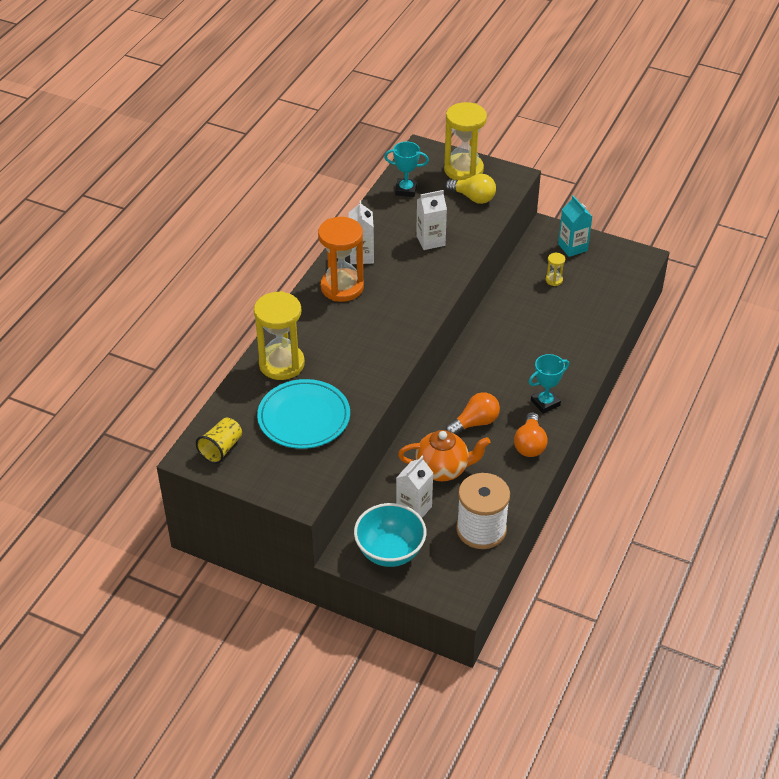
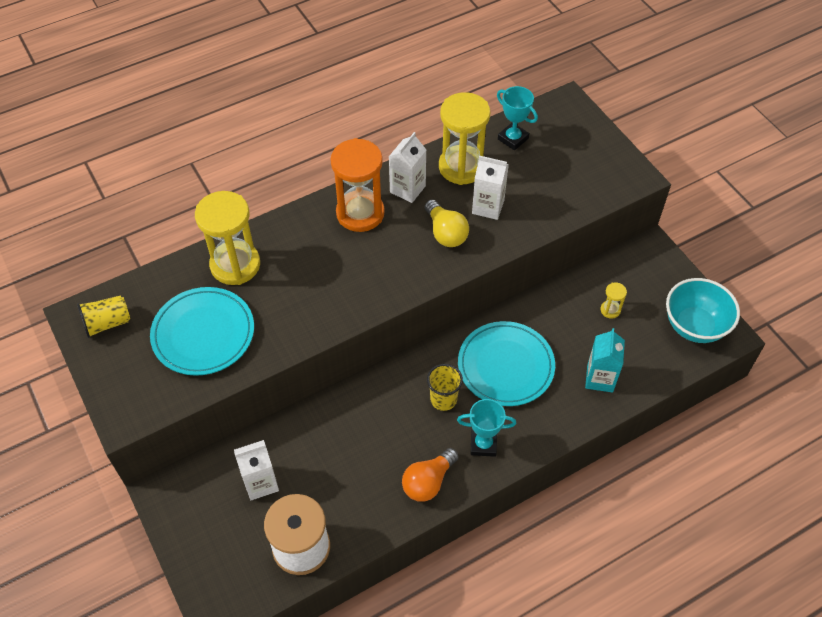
camera: 35 degrees right, 10 degrees up
(390, 552) = (200, 515): turquoise bowl -> turquoise bowl (694, 326)
(443, 469) = (323, 457): orange teapot -> none
(463, 170) = (590, 144): yellow hourglass -> yellow hourglass (461, 167)
(473, 197) = (572, 180): yellow light bulb -> yellow light bulb (445, 233)
(475, 423) = (396, 424): orange light bulb -> none
(492, 391) = (443, 399): none -> yellow cup
(515, 349) = (505, 366): none -> turquoise plate
(572, 247) = (661, 283): turquoise carton -> turquoise carton (600, 378)

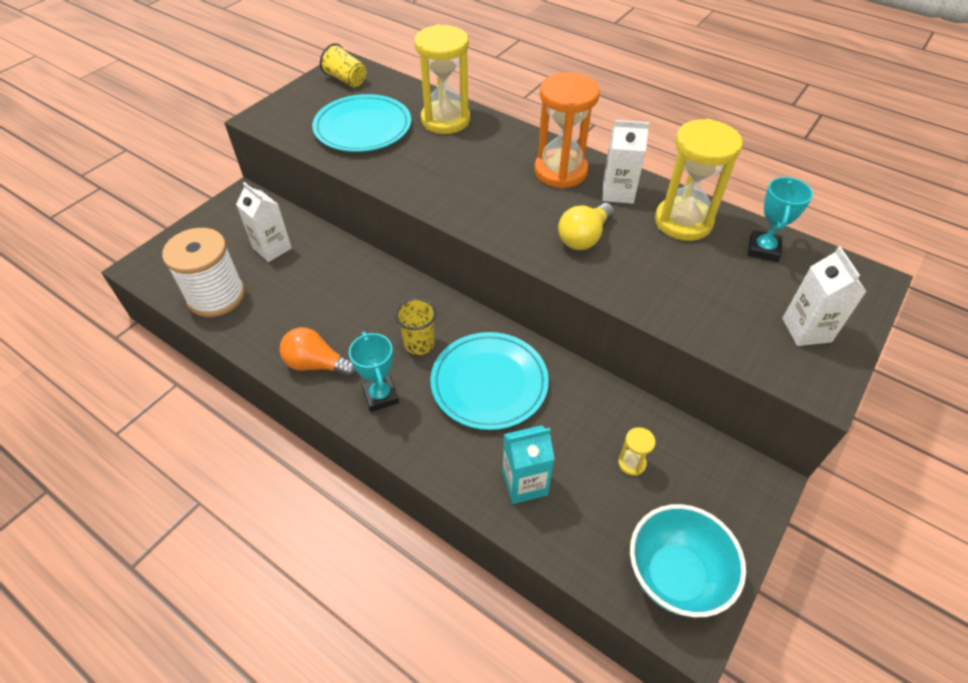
camera: 65 degrees right, 5 degrees down
(488, 207) = (646, 259): white carton -> white carton (806, 330)

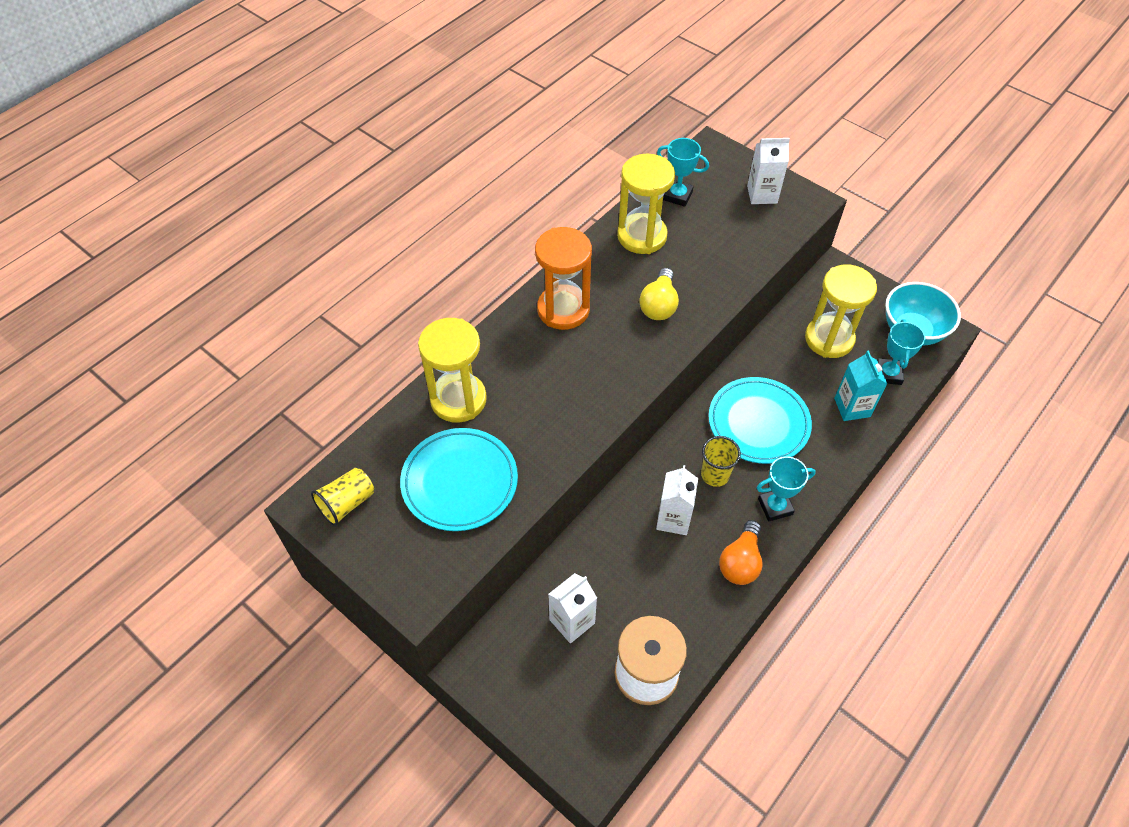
camera: 85 degrees left, 5 degrees up
(584, 237) = (659, 305): yellow light bulb -> yellow light bulb turned 60 degrees clockwise
(588, 533) = (888, 374): none -> turquoise trophy
(618, 192) = (599, 272): white carton -> white carton (673, 519)
(631, 463) = (829, 339): yellow hourglass -> yellow hourglass, size x2.35

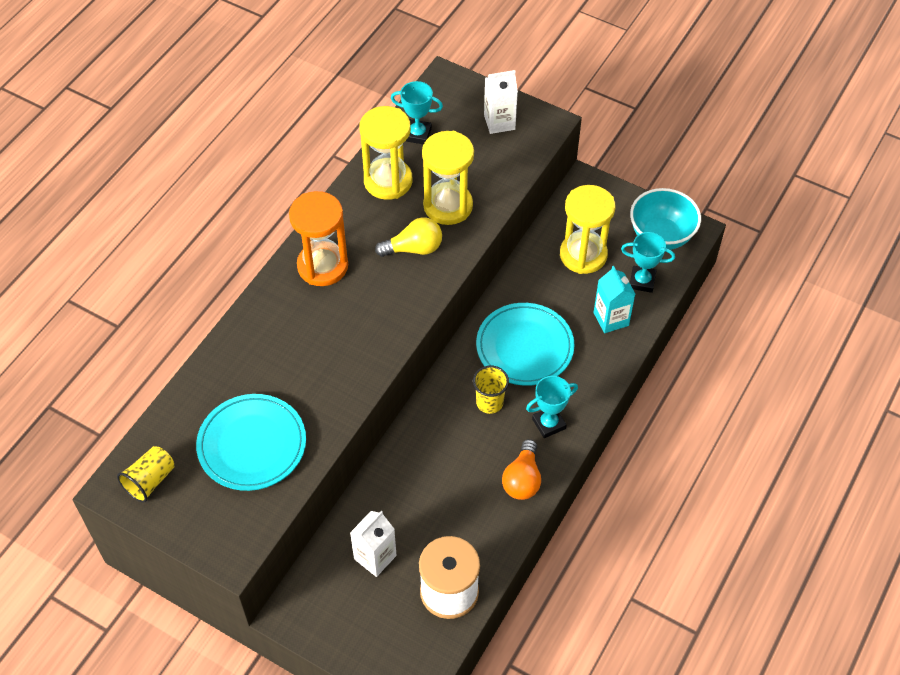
camera: 10 degrees left, 0 degrees up
(458, 399) = (237, 368): yellow hourglass -> yellow hourglass (448, 206)
(659, 305) = (414, 248): yellow light bulb -> yellow light bulb turned 105 degrees counterclockwise
(673, 519) = (456, 450): white carton -> none
(888, 374) = (642, 281): turquoise trophy -> turquoise trophy turned 75 degrees counterclockwise

